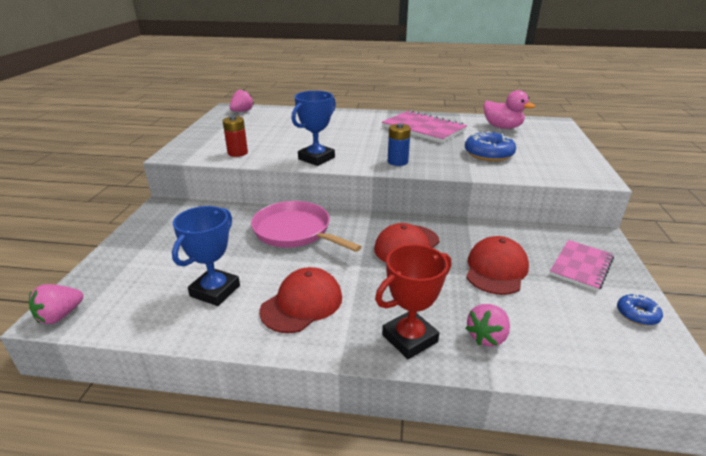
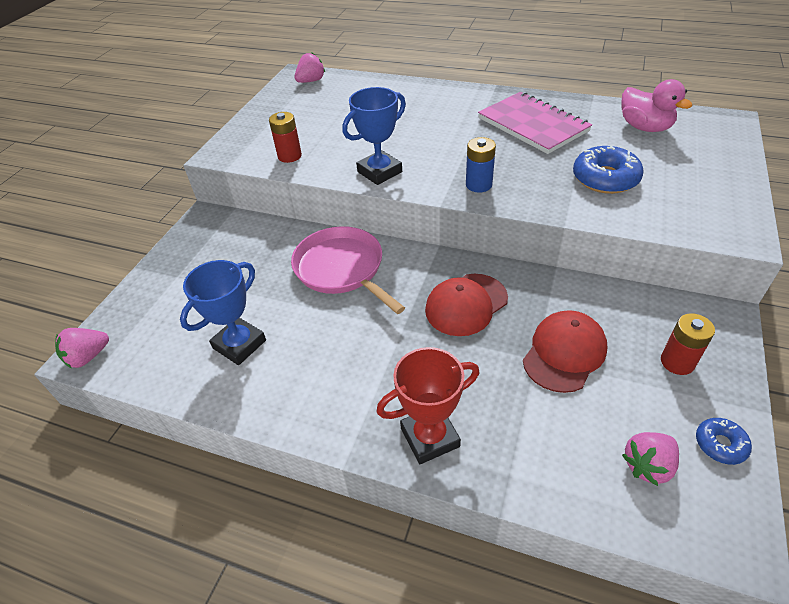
camera: 15 degrees right, 15 degrees up
(302, 303) = (325, 373): red cap -> none
(487, 337) = (518, 448): pink strawberry -> pink strawberry (647, 465)
(581, 266) = (677, 362): pink notebook -> red battery

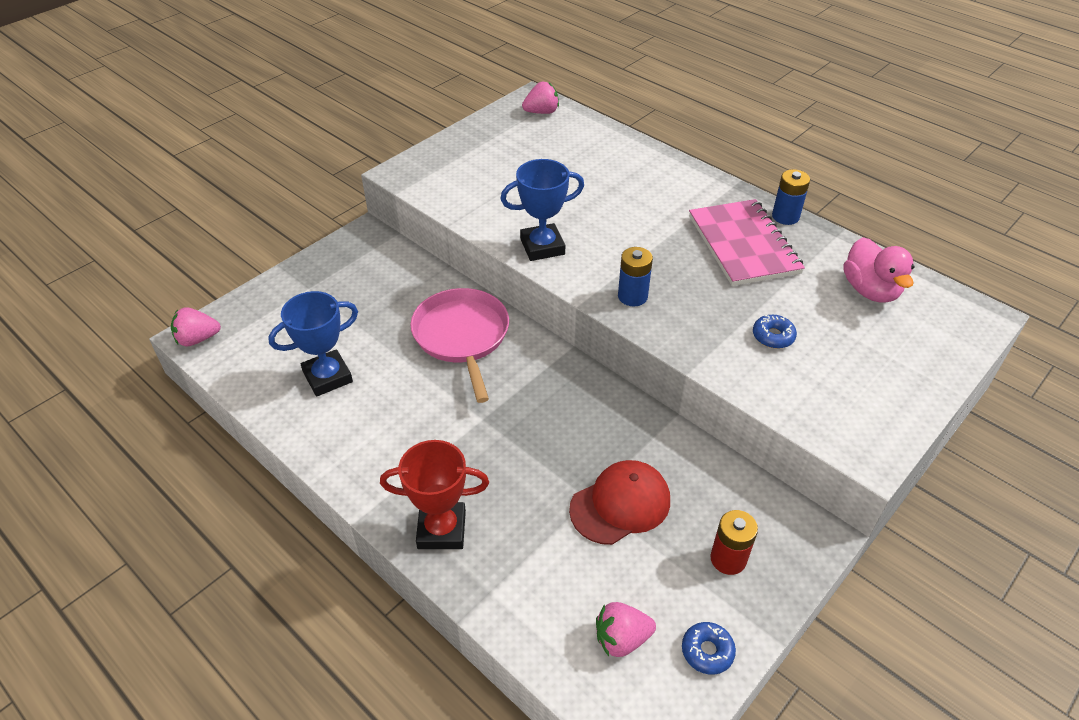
camera: 20 degrees right, 0 degrees up
(289, 156) = (465, 198): red battery -> none
(466, 304) = (558, 418): red cap -> none
(547, 98) = (785, 216): none -> blue battery
(605, 178) = (773, 336): blue donut -> blue donut, size x0.55

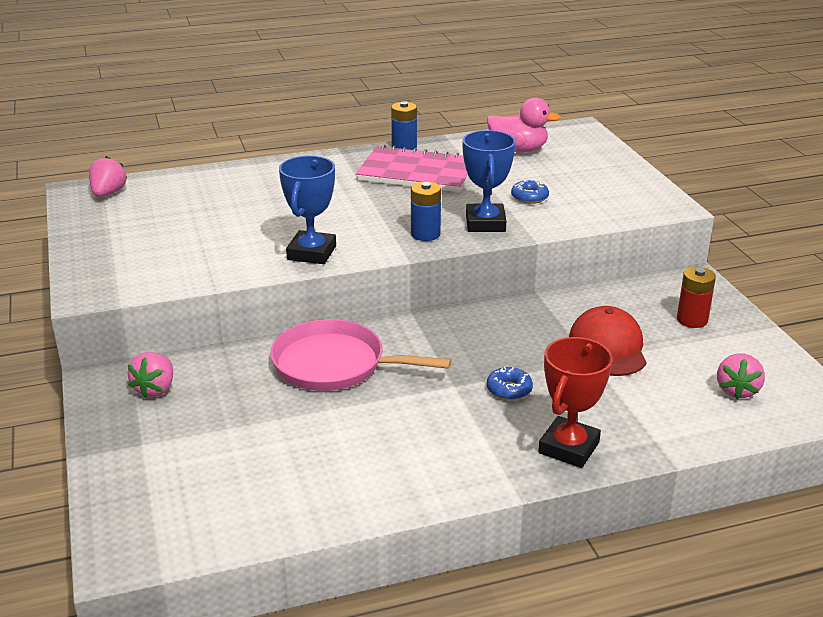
camera: 60 degrees left, 15 degrees down
(198, 339) = (129, 554): pink strawberry -> pink strawberry (155, 389)
(327, 377) = (303, 465): blue trophy -> blue trophy (485, 223)
(707, 651) = (767, 357): blue donut -> blue donut (509, 389)

